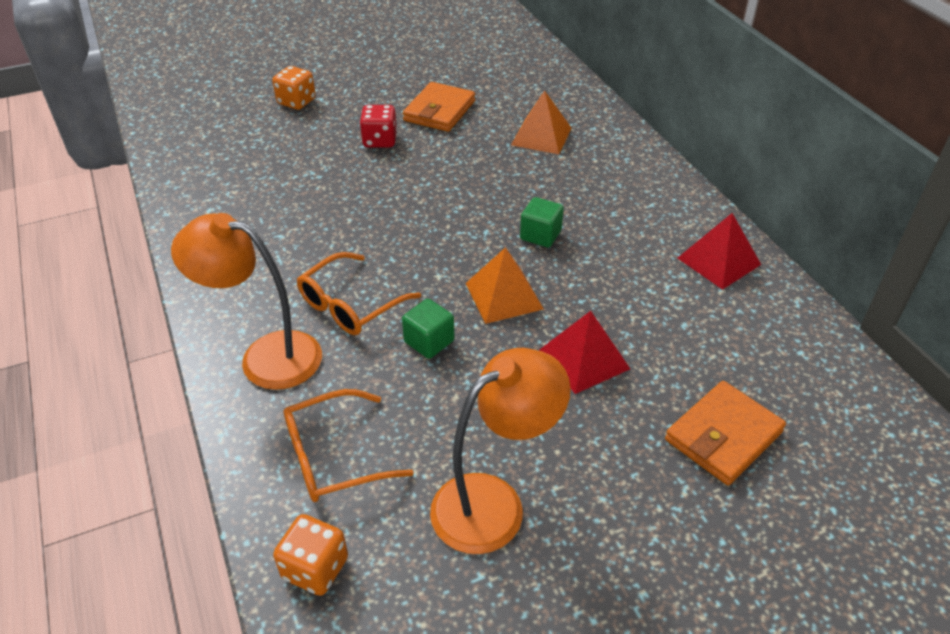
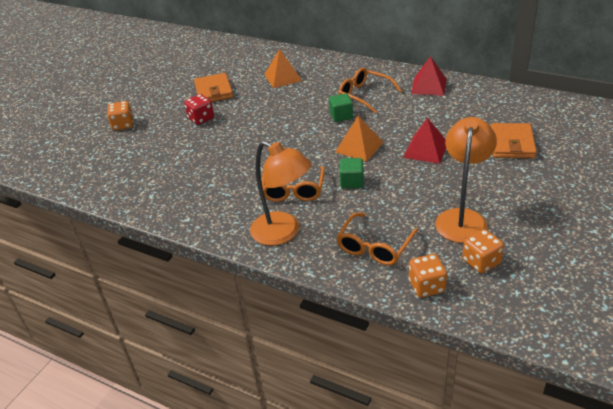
camera: 35 degrees left, 5 degrees down
(266, 356) = (283, 233): orange lamp -> orange lamp turned 120 degrees counterclockwise
(428, 592) = (481, 262): none -> orange dice
(610, 222) = (364, 95): none -> orange glasses

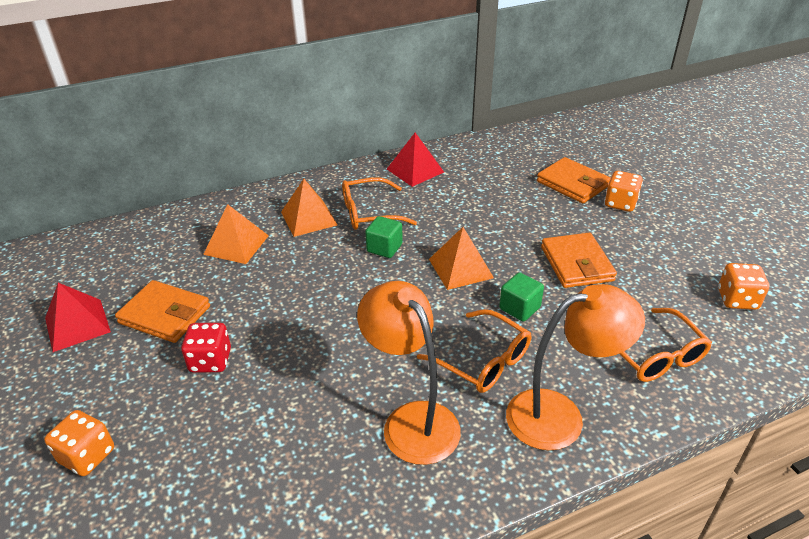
camera: 55 degrees left, 0 degrees up
(332, 82) = (309, 218): none -> orange pyramid
(423, 183) = (576, 264): none -> orange wallet
(426, 150) = (522, 231): red pyramid -> red pyramid (77, 325)
(426, 286) = (750, 355): orange dice -> orange dice (620, 203)
(462, 218) = (658, 272): orange lamp -> orange lamp (412, 420)

